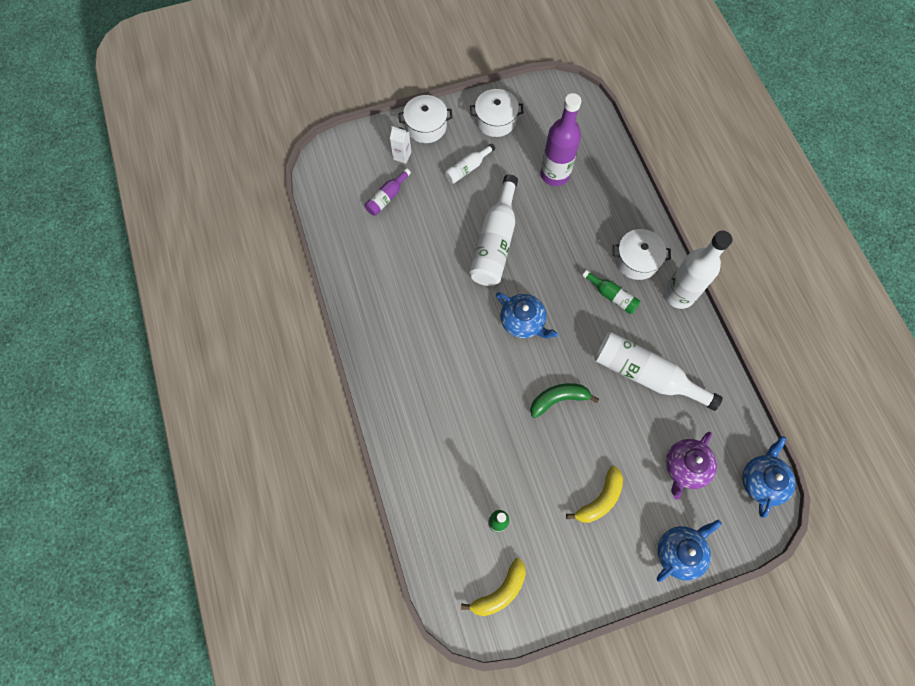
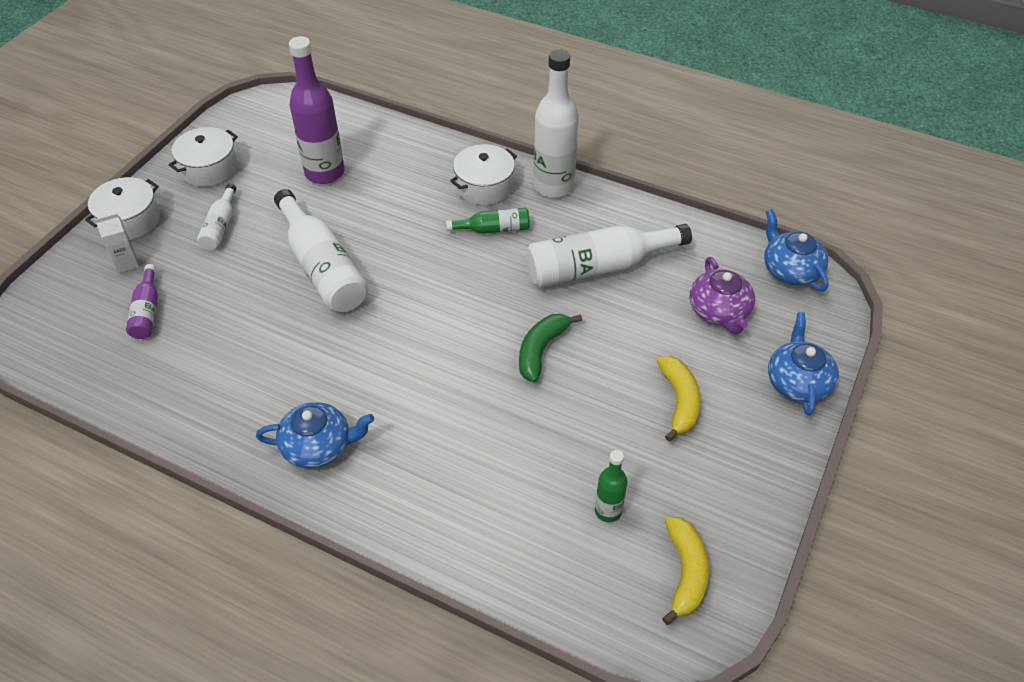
camera: 45 degrees left, 20 degrees down
(523, 321) = (429, 312): blue teapot -> blue teapot (318, 446)

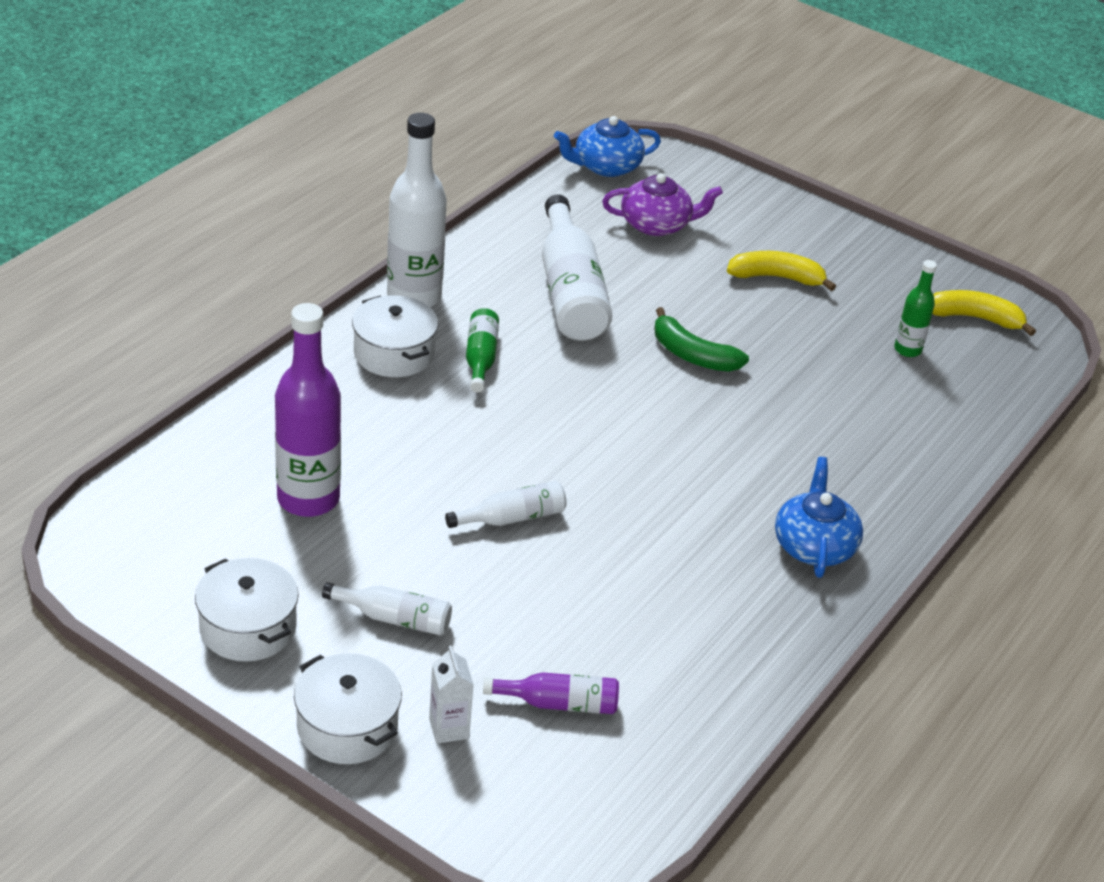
camera: 85 degrees left, 10 degrees down
(322, 267) = (512, 518): white bottle -> white bottle, size x0.52
(798, 382) = (760, 202): blue teapot -> none

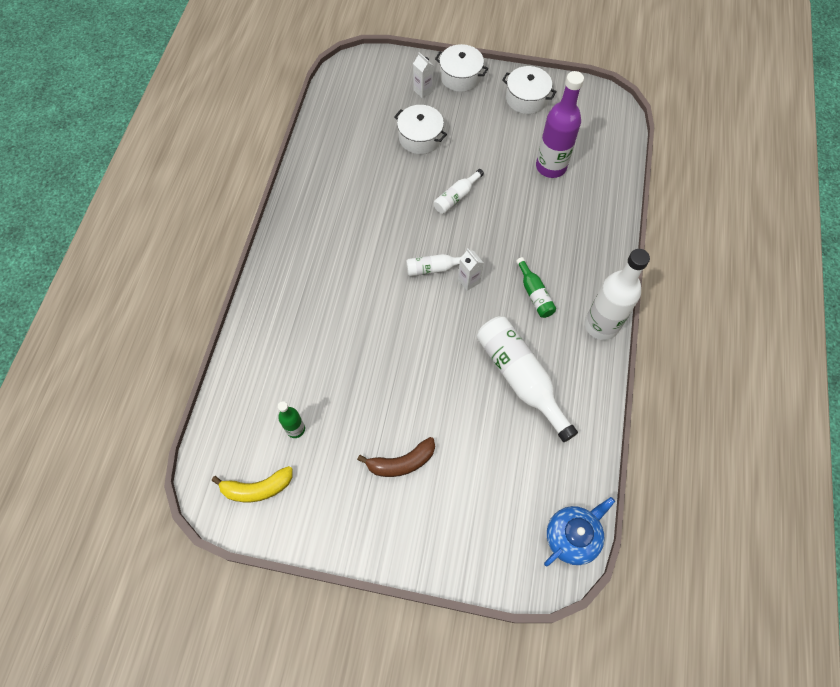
camera: 160 degrees right, 25 degrees up
(394, 353) = (580, 275): white pot -> white pot (420, 137)
(394, 618) = (473, 126): white bottle -> white bottle (434, 268)
(559, 703) = (387, 117): purple bottle -> none
(570, 406) = (468, 281): none -> white carton
(656, 224) = (503, 480): purple teapot -> none
(692, 355) = (423, 356): green banana -> none
(776, 277) = (401, 462): yellow banana -> brown banana
(814, 546) = (308, 245): blue teapot -> none

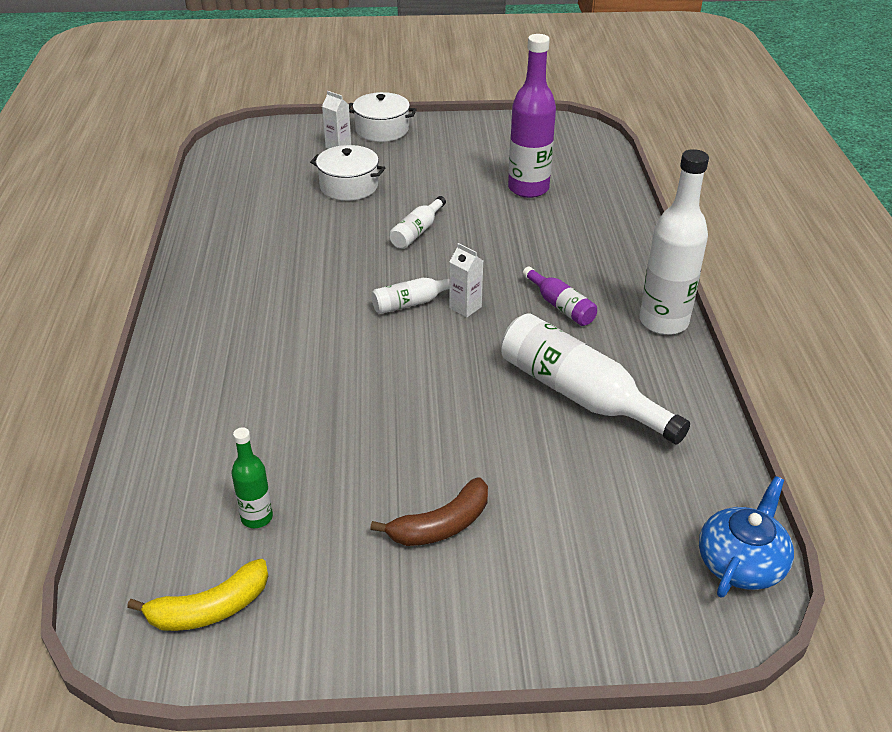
camera: 15 degrees left, 25 degrees down
(526, 98) = (472, 137): white pot -> none
(534, 294) = (560, 306): green bottle -> purple bottle

